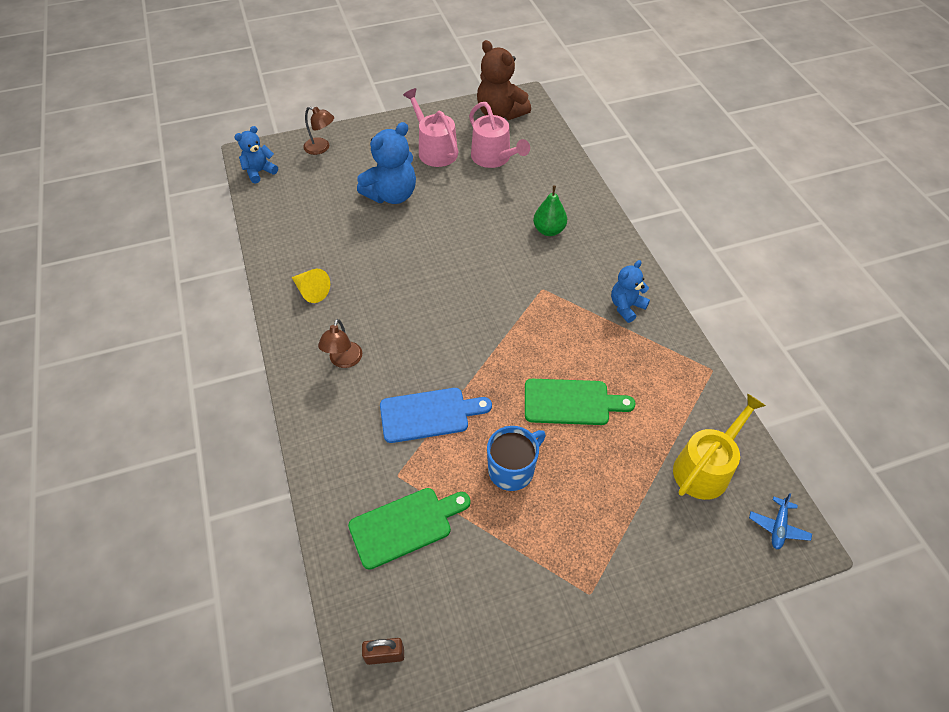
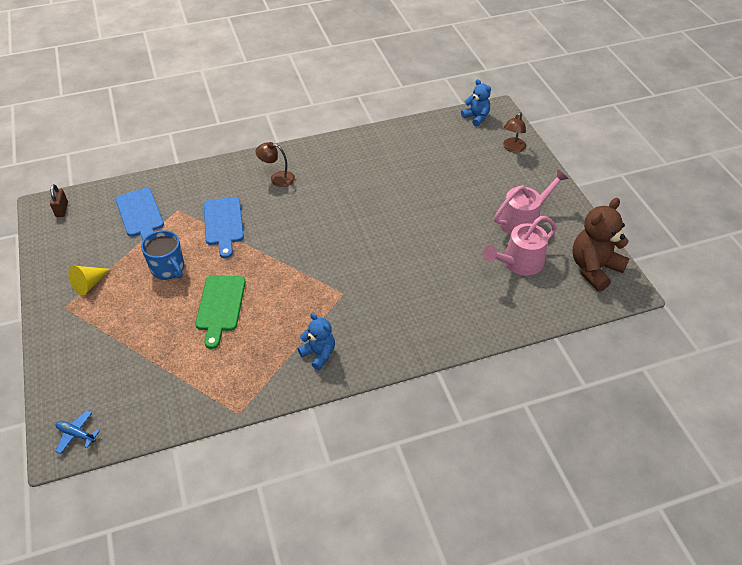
camera: 90 degrees right, 5 degrees down
(311, 291) = (344, 157): yellow cone -> yellow cone (89, 284)
(392, 195) = (456, 194): blue teddy bear -> none
(405, 525) = (140, 215): green cutting board -> blue cutting board
(549, 230) = (417, 301): green pear -> none
(705, 468) = (141, 391): yellow watering can -> none

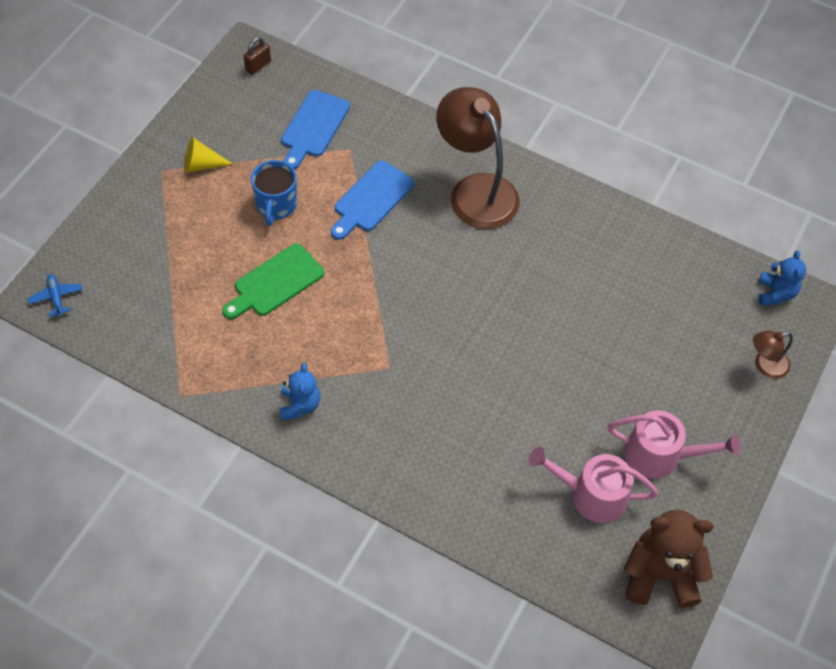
camera: 45 degrees right, 10 degrees up
(277, 178) = (476, 190): brown lamp -> brown lamp, size x2.13

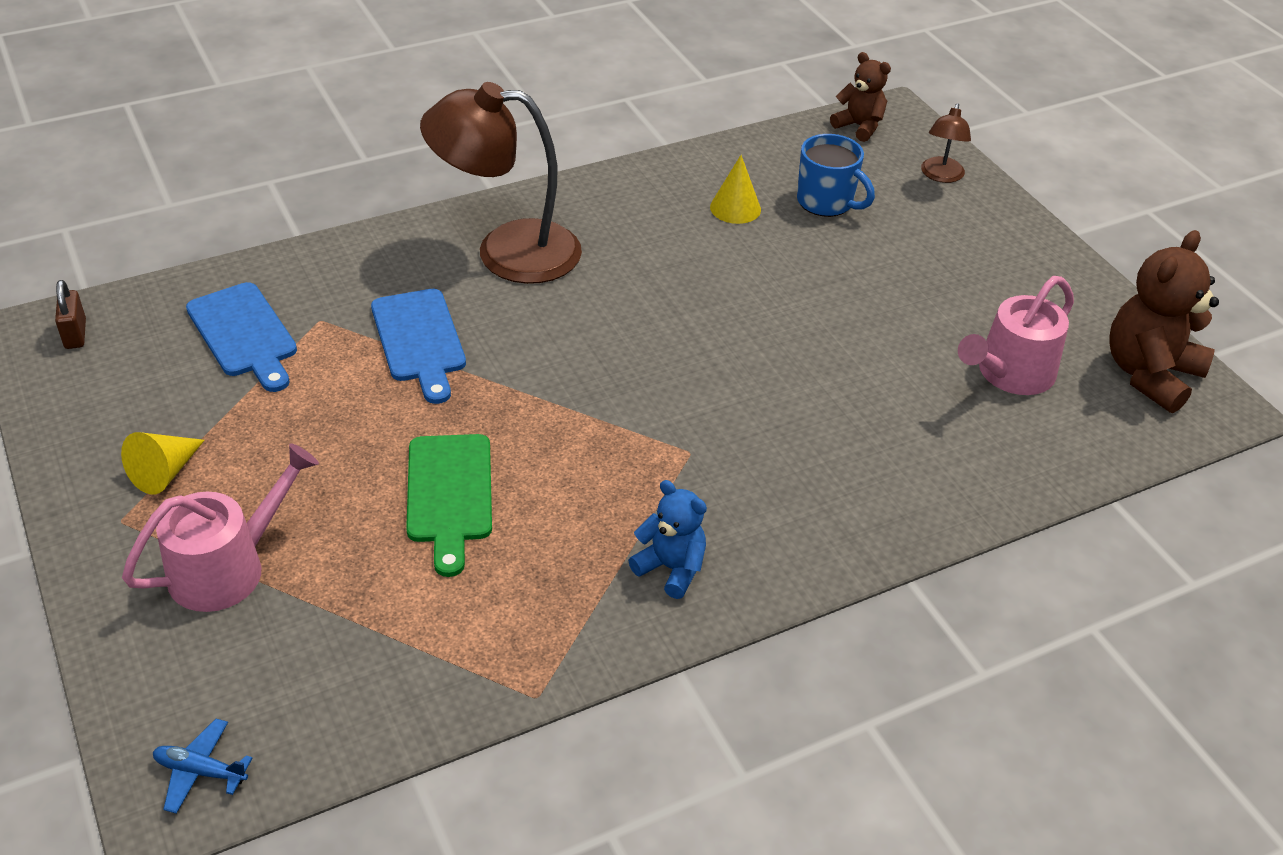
camera: 55 degrees left, 15 degrees down
(276, 205) = (325, 431): blue mug -> blue mug (826, 202)
(620, 273) = (735, 208): none -> yellow cone
(660, 455) = (996, 298): pink watering can -> pink watering can (227, 568)
(775, 293) = (859, 127): blue teddy bear -> brown teddy bear

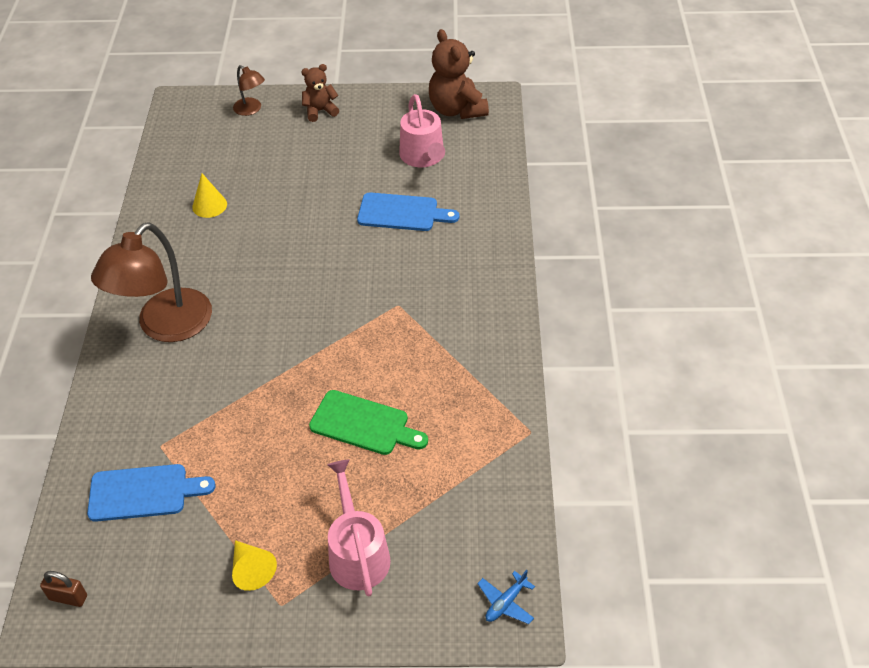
camera: 60 degrees left, 5 degrees up
(419, 340) = (219, 398): blue cutting board -> blue cutting board (402, 213)
(671, 568) = (476, 344): blue teddy bear -> none
(826, 202) = (236, 165): blue mug -> none
(859, 127) = (179, 122): brown teddy bear -> brown teddy bear (320, 111)

